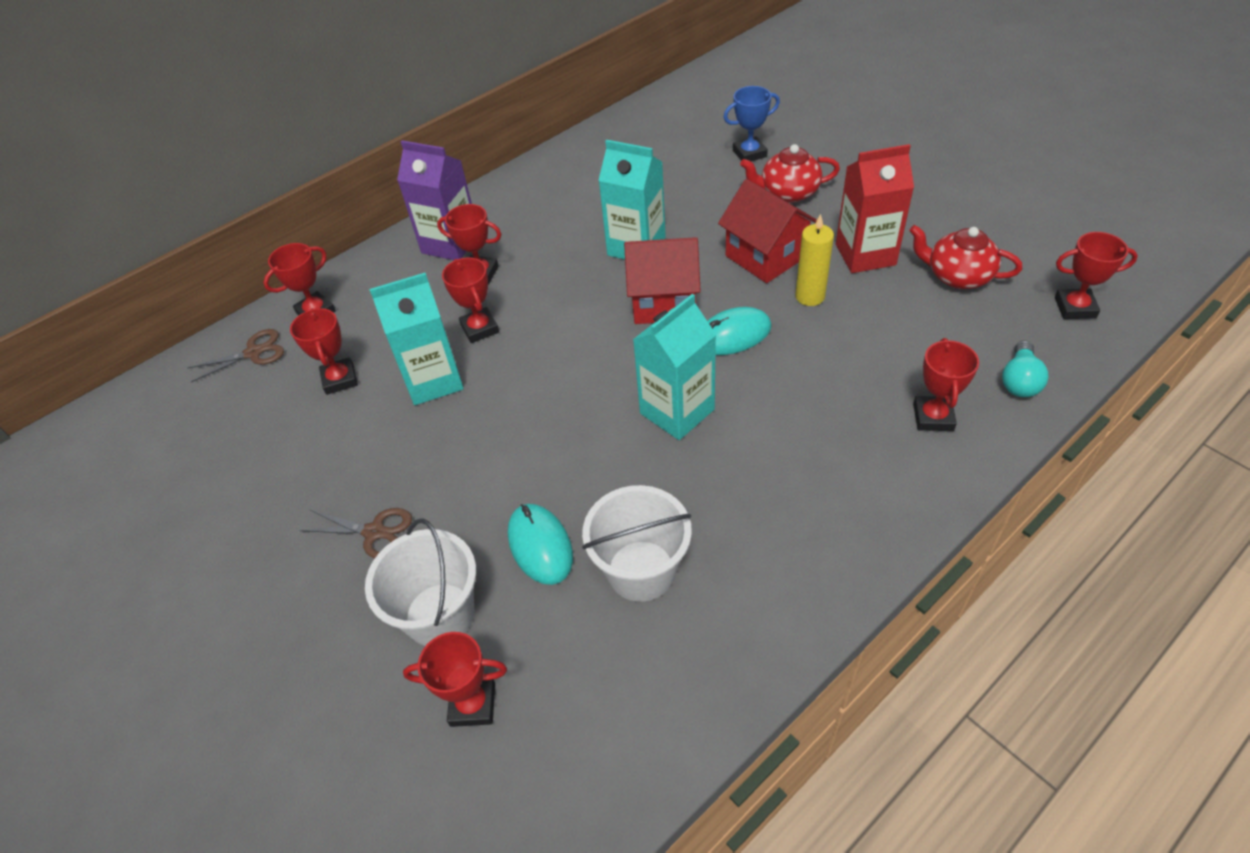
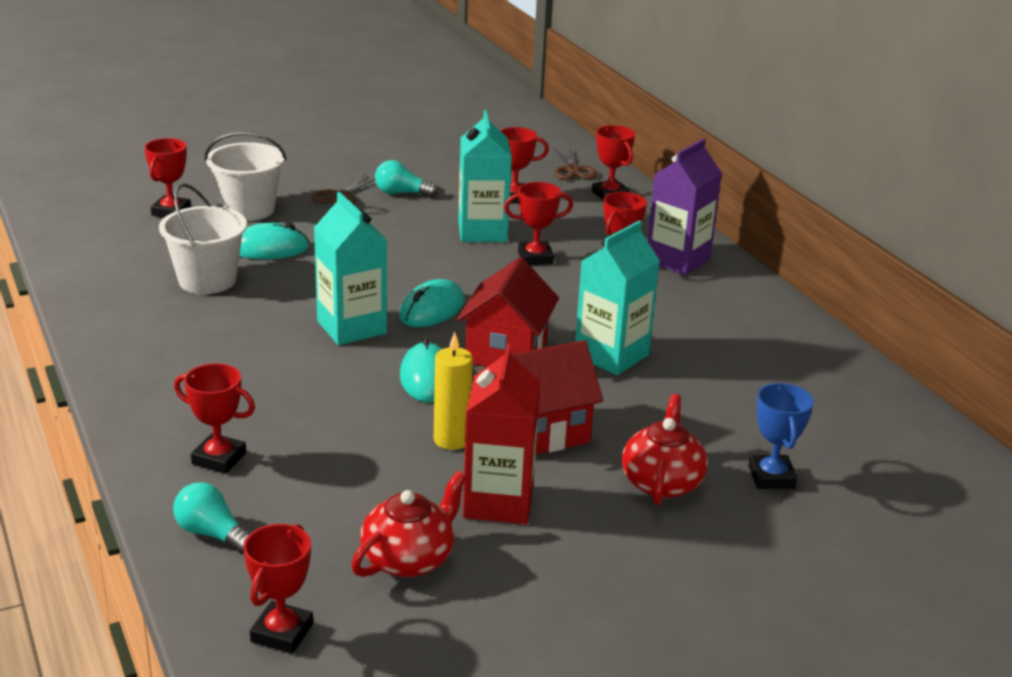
camera: 100 degrees right, 20 degrees down
(351, 477) = (401, 193): none -> turquoise light bulb
(615, 368) = (432, 309): none -> turquoise mouse

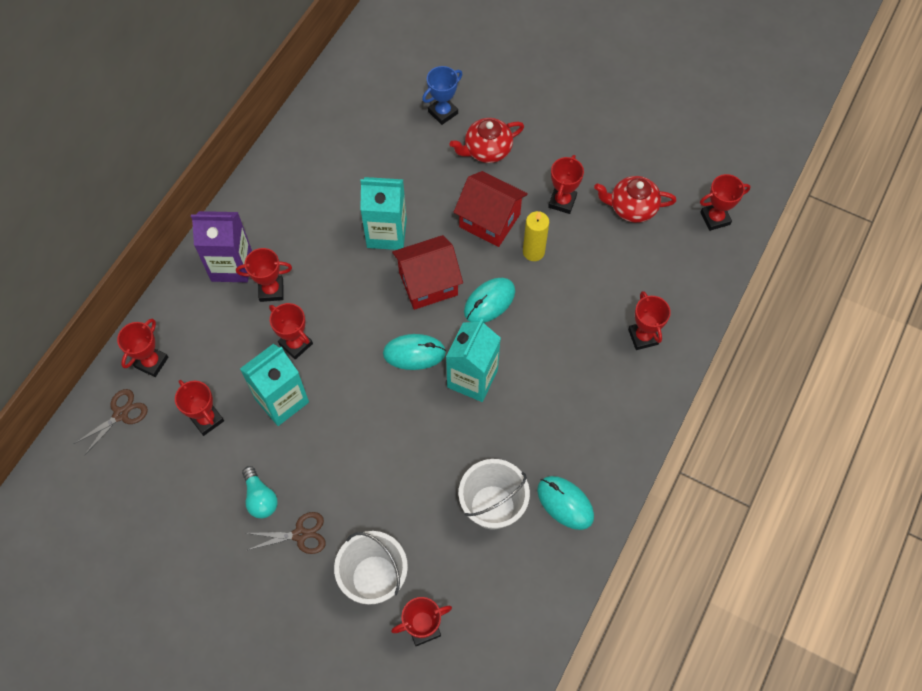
camera: 125 degrees left, 35 degrees up
(212, 534) = (691, 291): turquoise light bulb -> none
(269, 248) = (419, 509): turquoise mouse -> turquoise mouse (565, 503)
(498, 502) = (562, 201): red carton -> red trophy

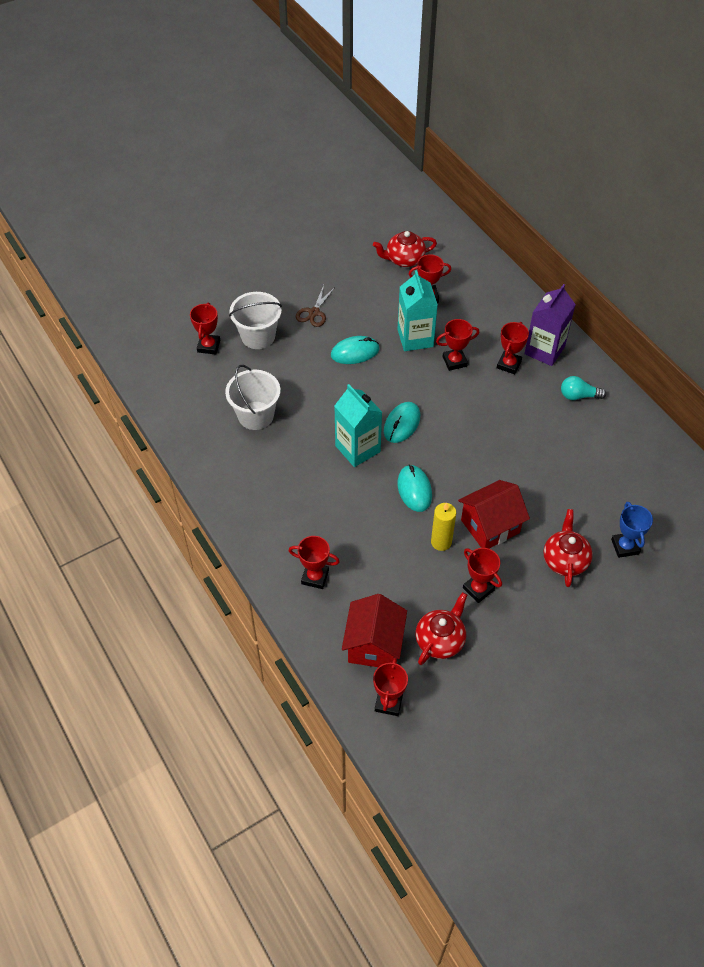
camera: 120 degrees right, 10 degrees down
(121, 414) = (460, 258): brown scissors -> none
(151, 362) = (490, 284): red trophy -> none
(152, 478) = (404, 259): none -> red teapot
(260, 498) = (353, 303): turquoise light bulb -> turquoise light bulb (578, 396)
(386, 233) = (518, 452): turquoise carton -> none
(428, 283) = (456, 458): red house -> red house (374, 645)
(565, 503) = (226, 457): turquoise mouse -> turquoise mouse (355, 352)

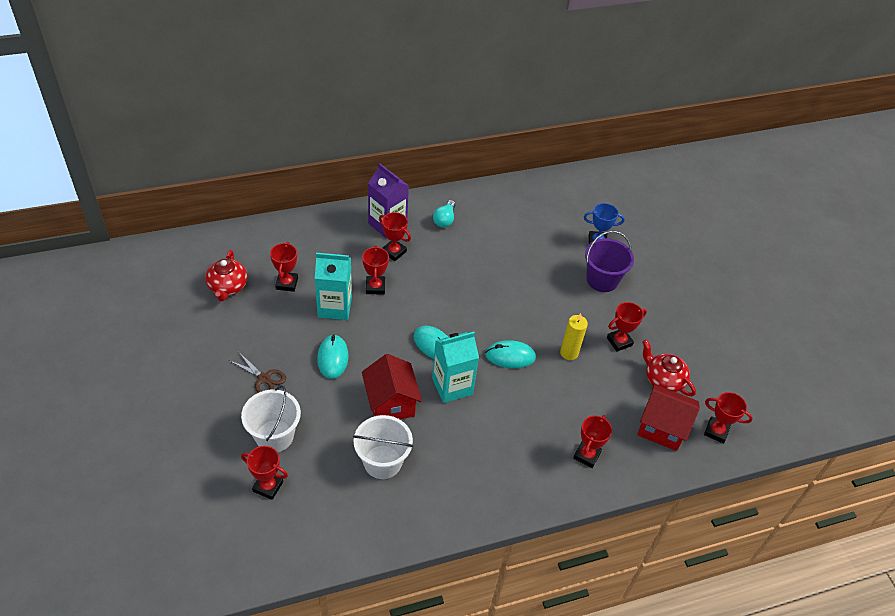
camera: 80 degrees left, 5 degrees down
(490, 526) = (560, 316): red house -> red house (390, 403)
(565, 560) = (602, 280): red teapot -> purple bucket

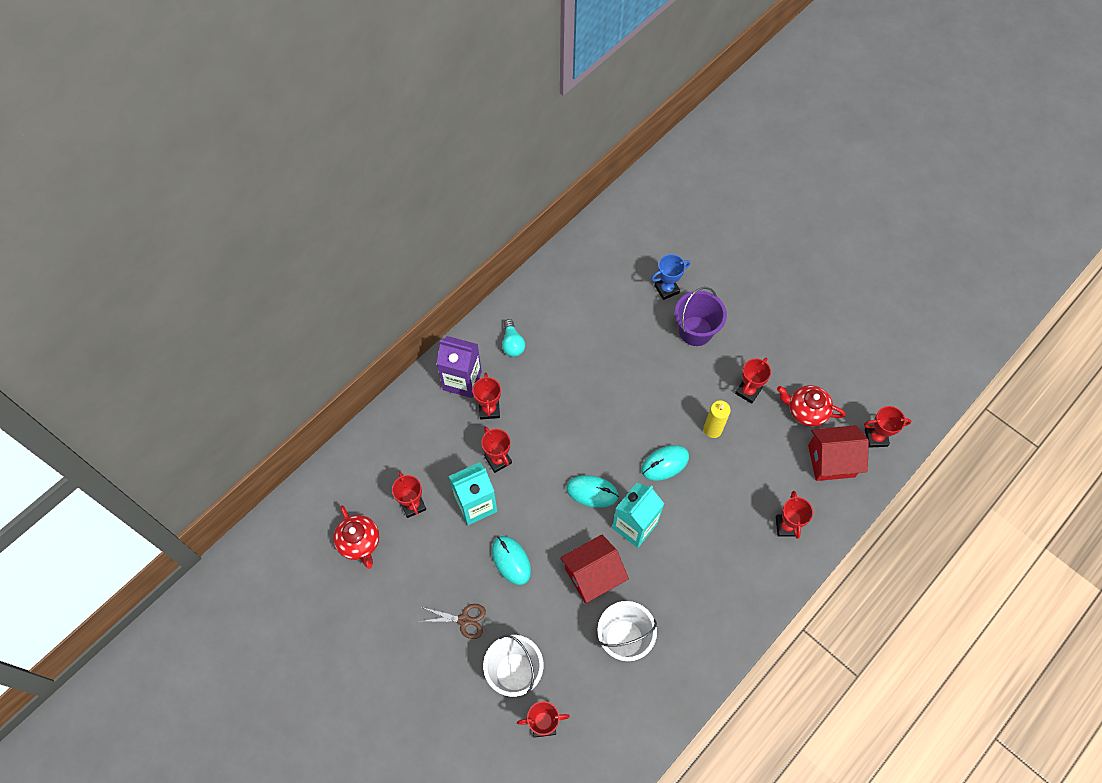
camera: 25 degrees left, 15 degrees up
(390, 403) = (593, 576): red house -> red house turned 75 degrees counterclockwise
(394, 252) = (489, 409): red trophy -> red trophy turned 75 degrees clockwise

